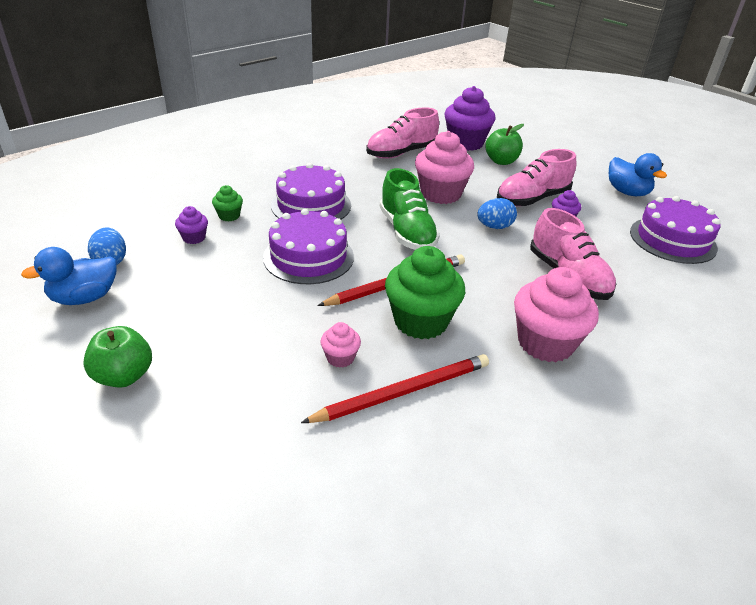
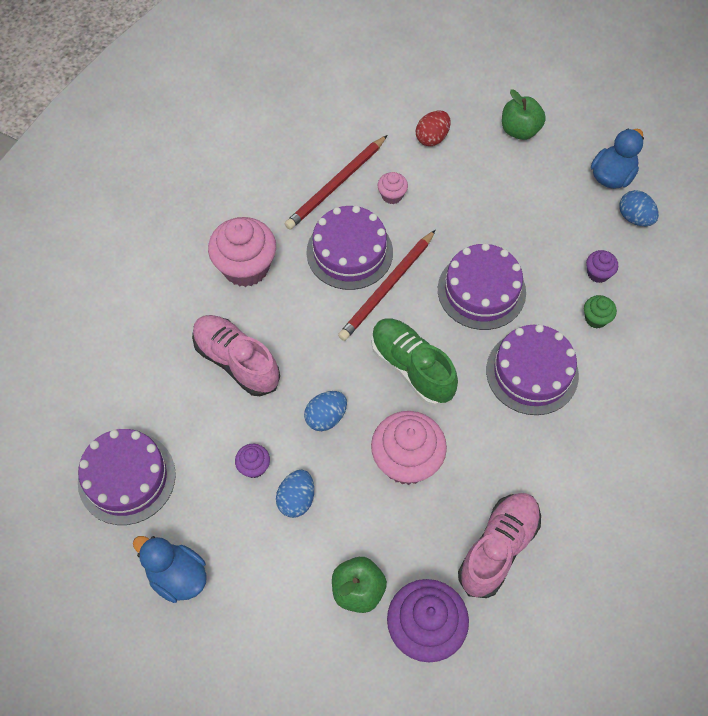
camera: 160 degrees right, 25 degrees up
(240, 406) = (432, 138): none -> red egg
(421, 321) = (349, 252): green cupcake -> purple cake
(532, 199) = (296, 499): pink shoe -> blue egg

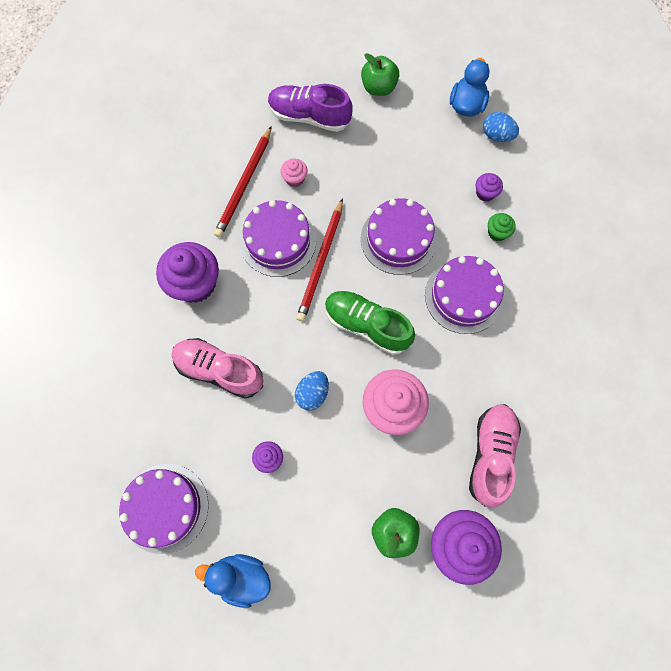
camera: 20 degrees left, 10 degrees up
(246, 267) = (195, 284): pink cupcake -> purple cupcake
(296, 499) = (315, 473): blue egg -> none
(432, 138) = (309, 116): red egg -> purple shoe

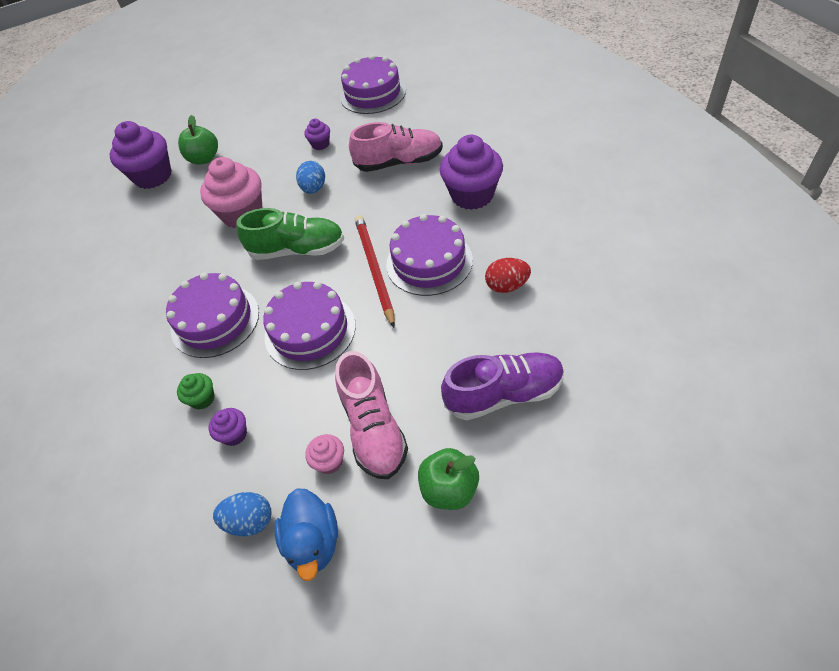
camera: 155 degrees right, 20 degrees down
(241, 577) = (297, 96): blue duck -> none
(244, 184) = (507, 286): red pencil -> red egg
(295, 179) = (461, 321): pink cupcake -> pink cupcake (329, 462)
(491, 455) = (144, 230): pink shoe -> pink shoe (373, 428)

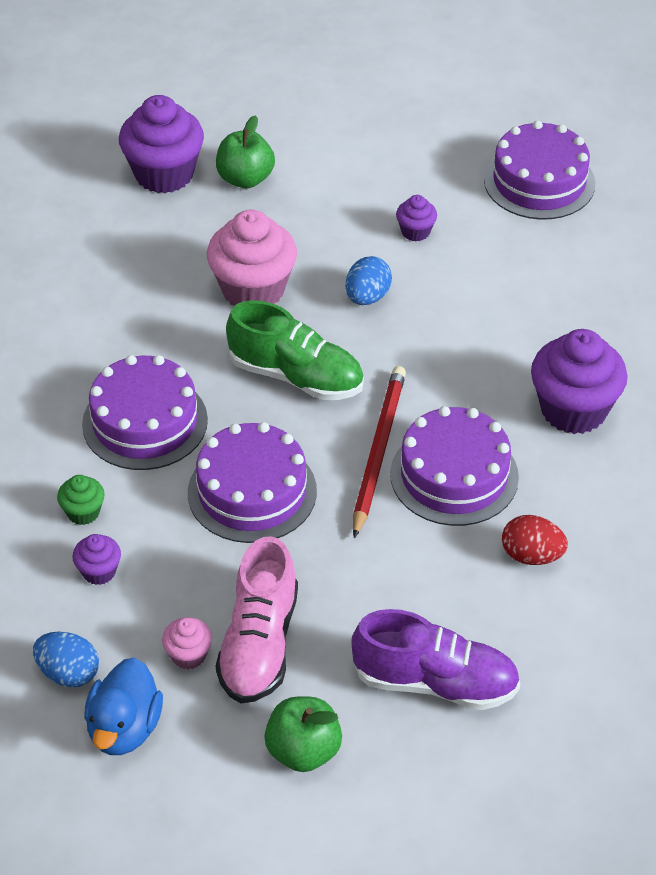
camera: 20 degrees right, 5 degrees down
(399, 162) = (507, 312): pink shoe -> none

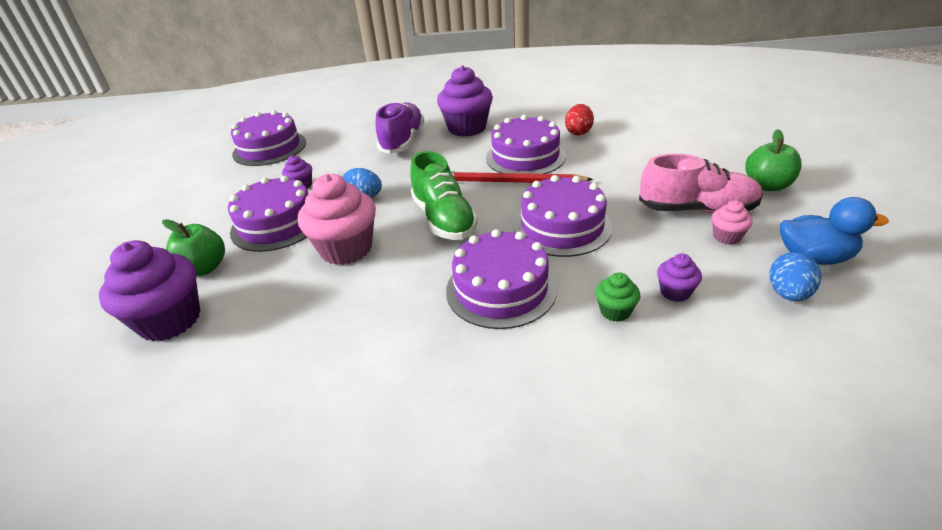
camera: 90 degrees left, 10 degrees down
(296, 376) = (444, 219): green shoe -> green shoe turned 135 degrees clockwise
(323, 222) = (277, 224): none -> purple cake
(435, 682) = (684, 151): purple shoe -> purple shoe (402, 141)

